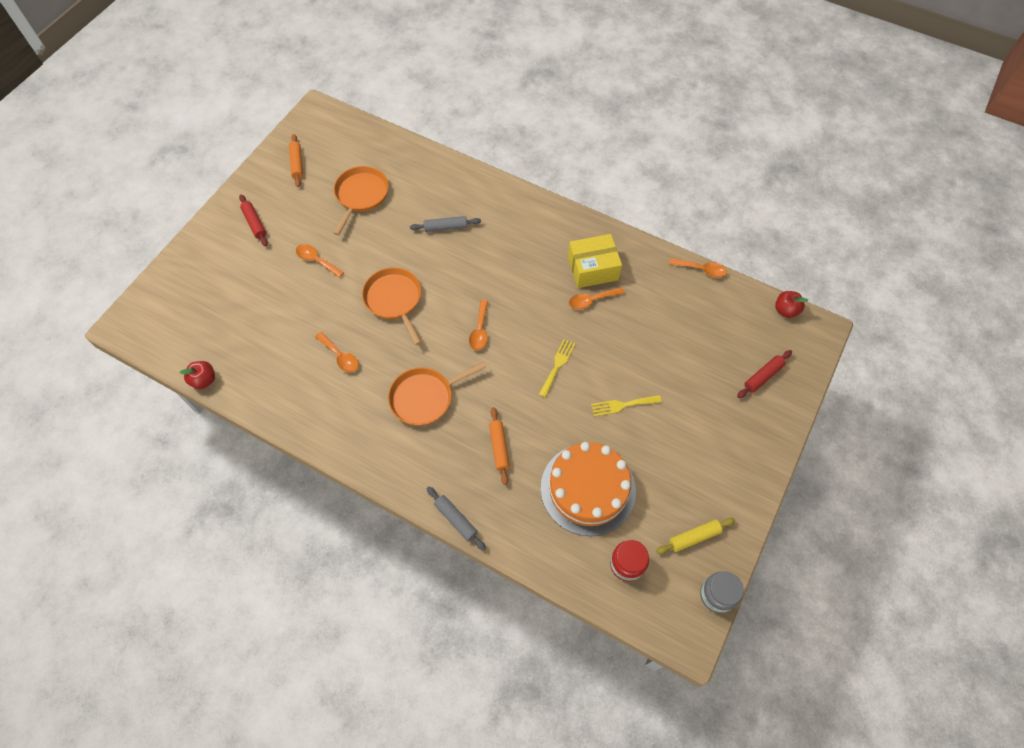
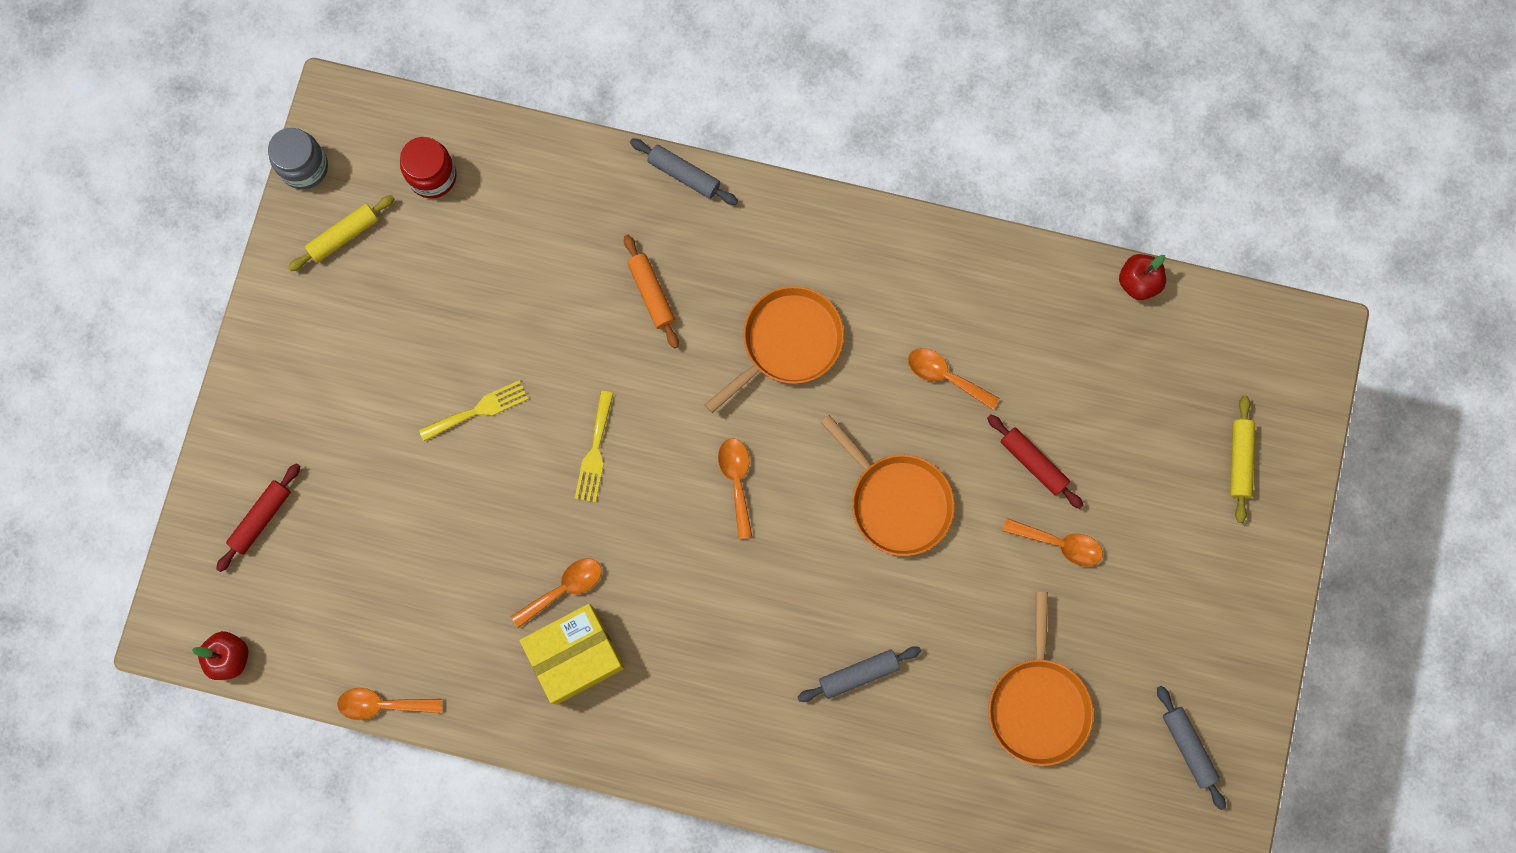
camera: 165 degrees right, 15 degrees up
(201, 276) = (1239, 460): none -> yellow rolling pin
(255, 223) = (1202, 591): red rolling pin -> red rolling pin (1033, 463)
(297, 164) = (1188, 747): orange rolling pin -> grey rolling pin
(588, 489) = (506, 266): orange cake -> none

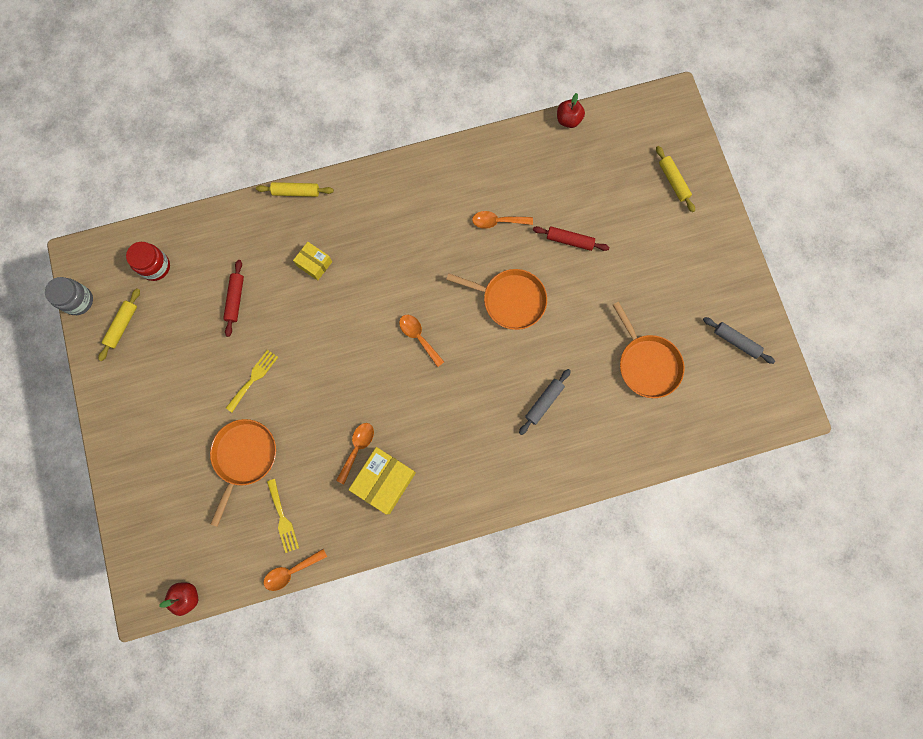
camera: 30 degrees left, 0 degrees up
(261, 518) = (162, 508): red rolling pin -> red rolling pin (235, 299)
(595, 452) = (332, 365): yellow fork -> yellow fork (282, 518)
(651, 293) = (314, 264): orange rolling pin -> yellow box
(684, 175) = (296, 192): grey rolling pin -> yellow rolling pin
(788, 342) = (403, 249): orange pan -> orange pan (244, 457)
(1059, 544) = (608, 274): orange spoon -> none

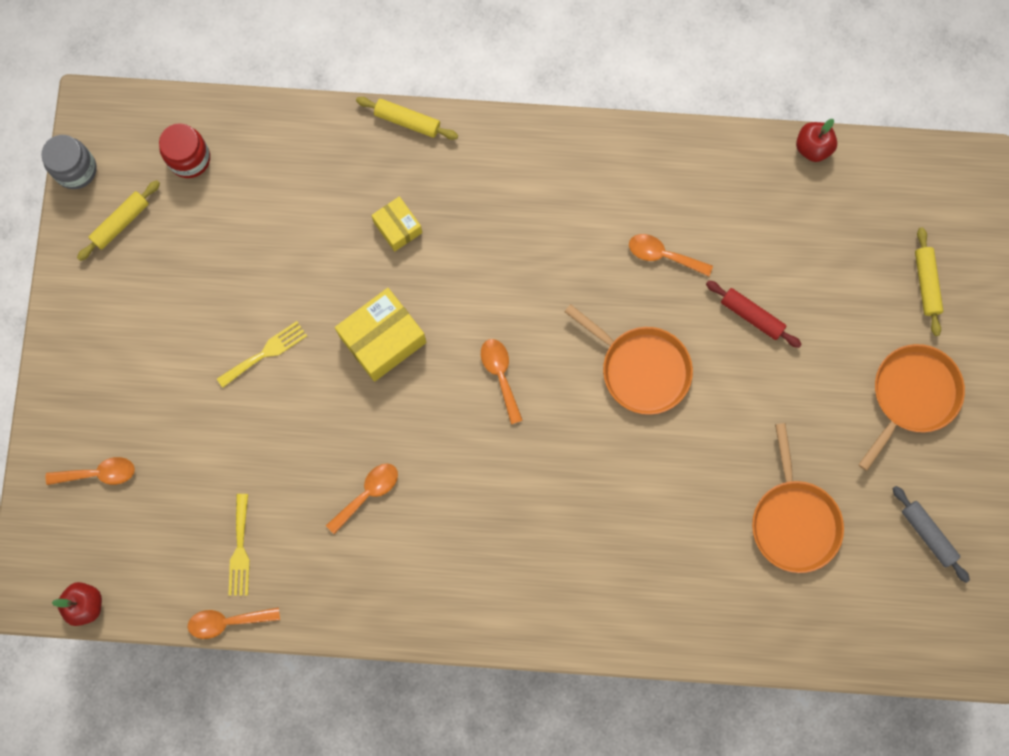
camera: 20 degrees right, 0 degrees up
(165, 502) = (99, 473): none -> orange spoon
(235, 299) = (278, 239): red rolling pin -> none
(244, 457) = (218, 451): orange pan -> orange pan (912, 395)
(384, 481) = (387, 549): yellow box -> yellow box (382, 339)
(544, 402) = (635, 522): grey rolling pin -> none

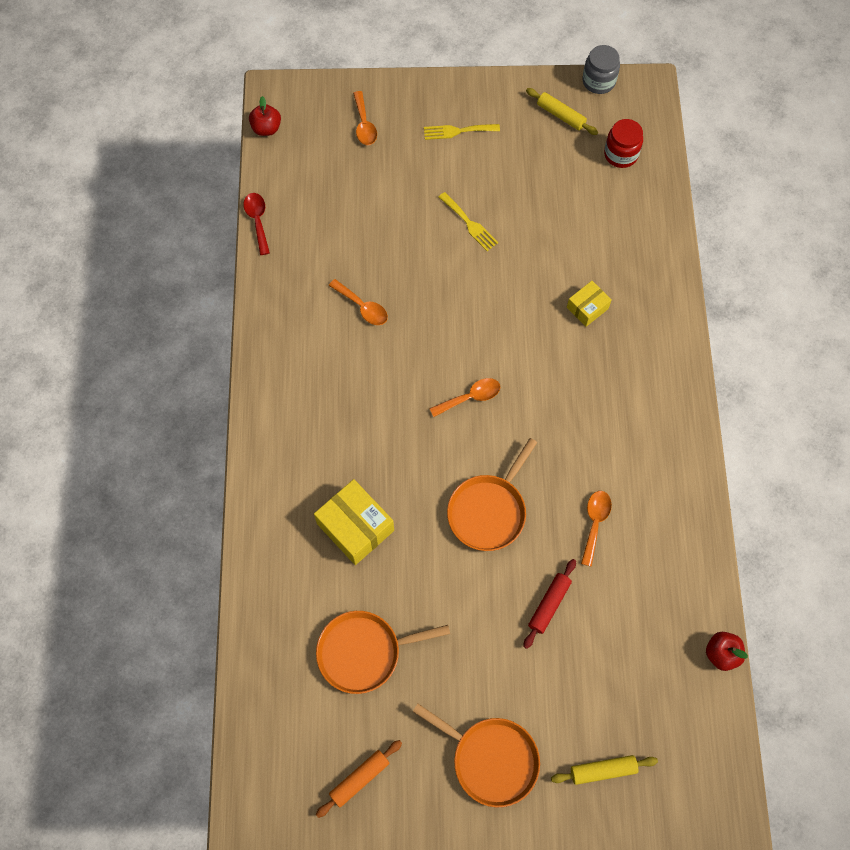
camera: 85 degrees right, 10 degrees down
(227, 621) = (257, 220): orange spoon -> red spoon
(240, 550) = (312, 223): yellow fork -> yellow fork (457, 131)
(382, 339) = (490, 306): yellow box -> yellow box (355, 527)
(407, 121) = (681, 307): yellow rolling pin -> none
(927, 534) = (359, 779): grey rolling pin -> orange rolling pin

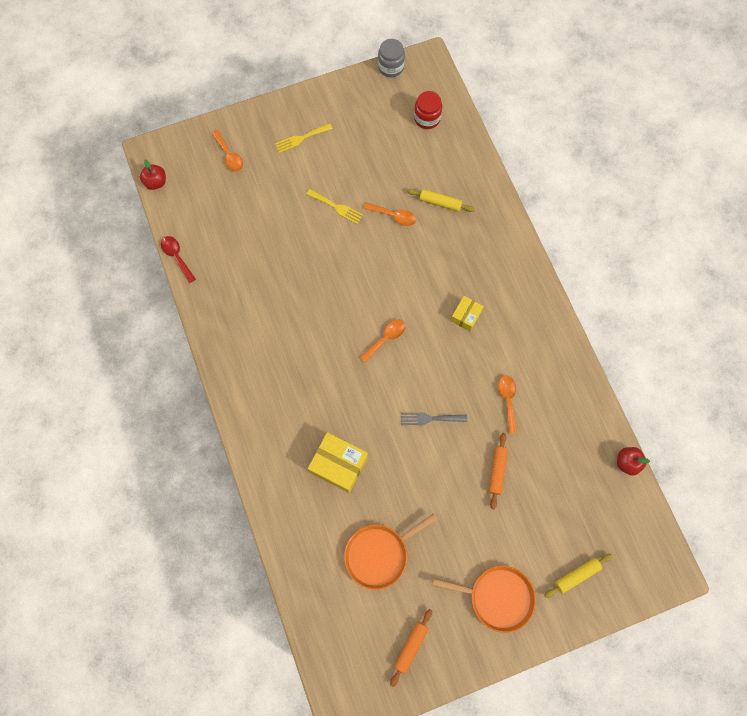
camera: 20 degrees left, 5 degrees up
(363, 307) = (281, 297): orange spoon -> orange spoon (394, 216)
(489, 511) = (430, 418): orange pan -> grey fork
(549, 605) = (497, 471): red rolling pin -> orange rolling pin
(561, 115) = (373, 102): yellow rolling pin -> yellow rolling pin (440, 203)
(587, 308) = (445, 243): yellow box -> yellow box (466, 316)

